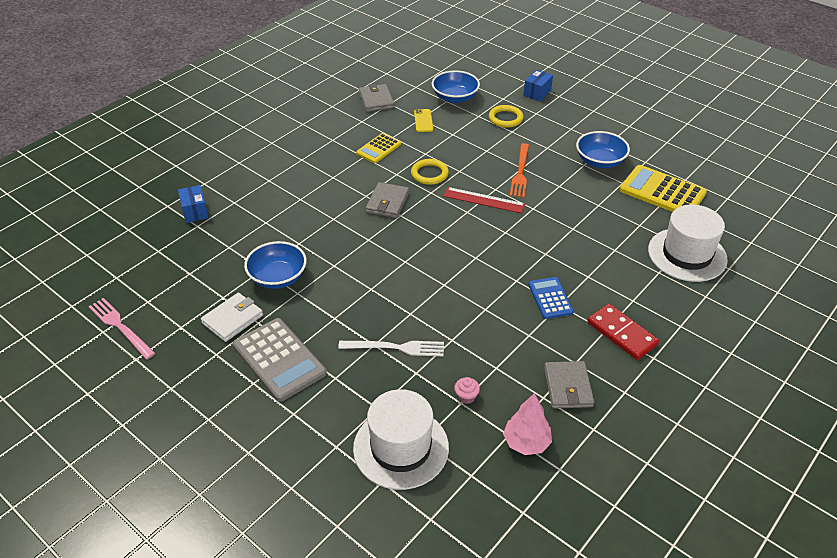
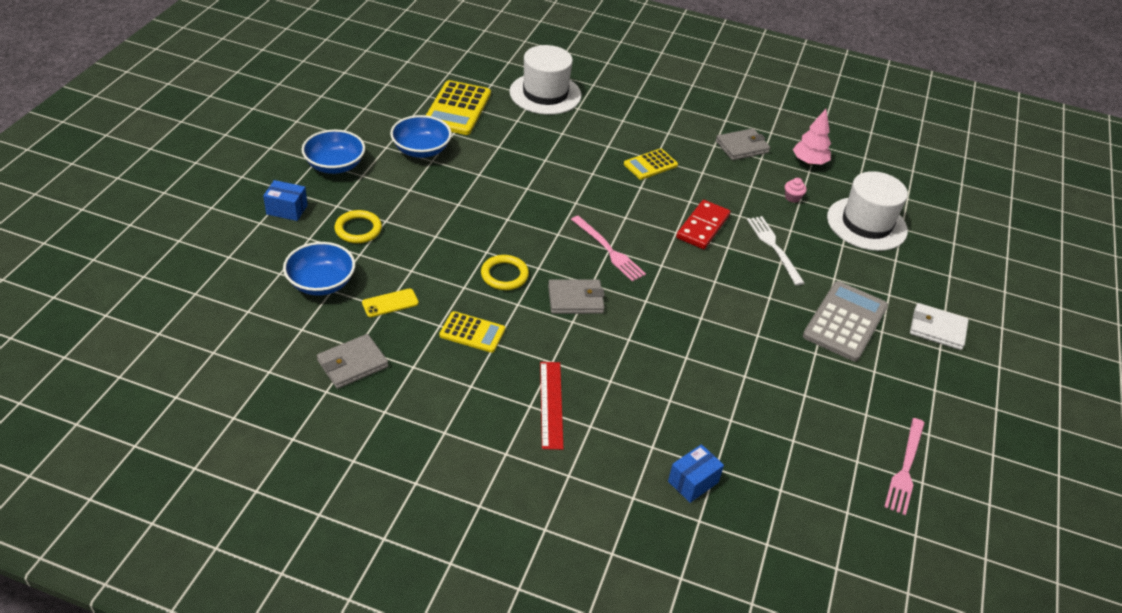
camera: 115 degrees left, 0 degrees up
(232, 319) = (826, 374): white wallet -> white wallet (937, 329)
(278, 277) = (747, 358): blue bowl -> blue bowl (335, 165)
(435, 235) = (608, 250): none -> pink fork
(484, 200) = (531, 224): red ruler -> red ruler (551, 404)
(520, 172) = (468, 204): orange fork -> none
(550, 298) = (650, 165): blue calculator -> yellow calculator
(622, 333) = (666, 124): red domino -> red domino (702, 227)

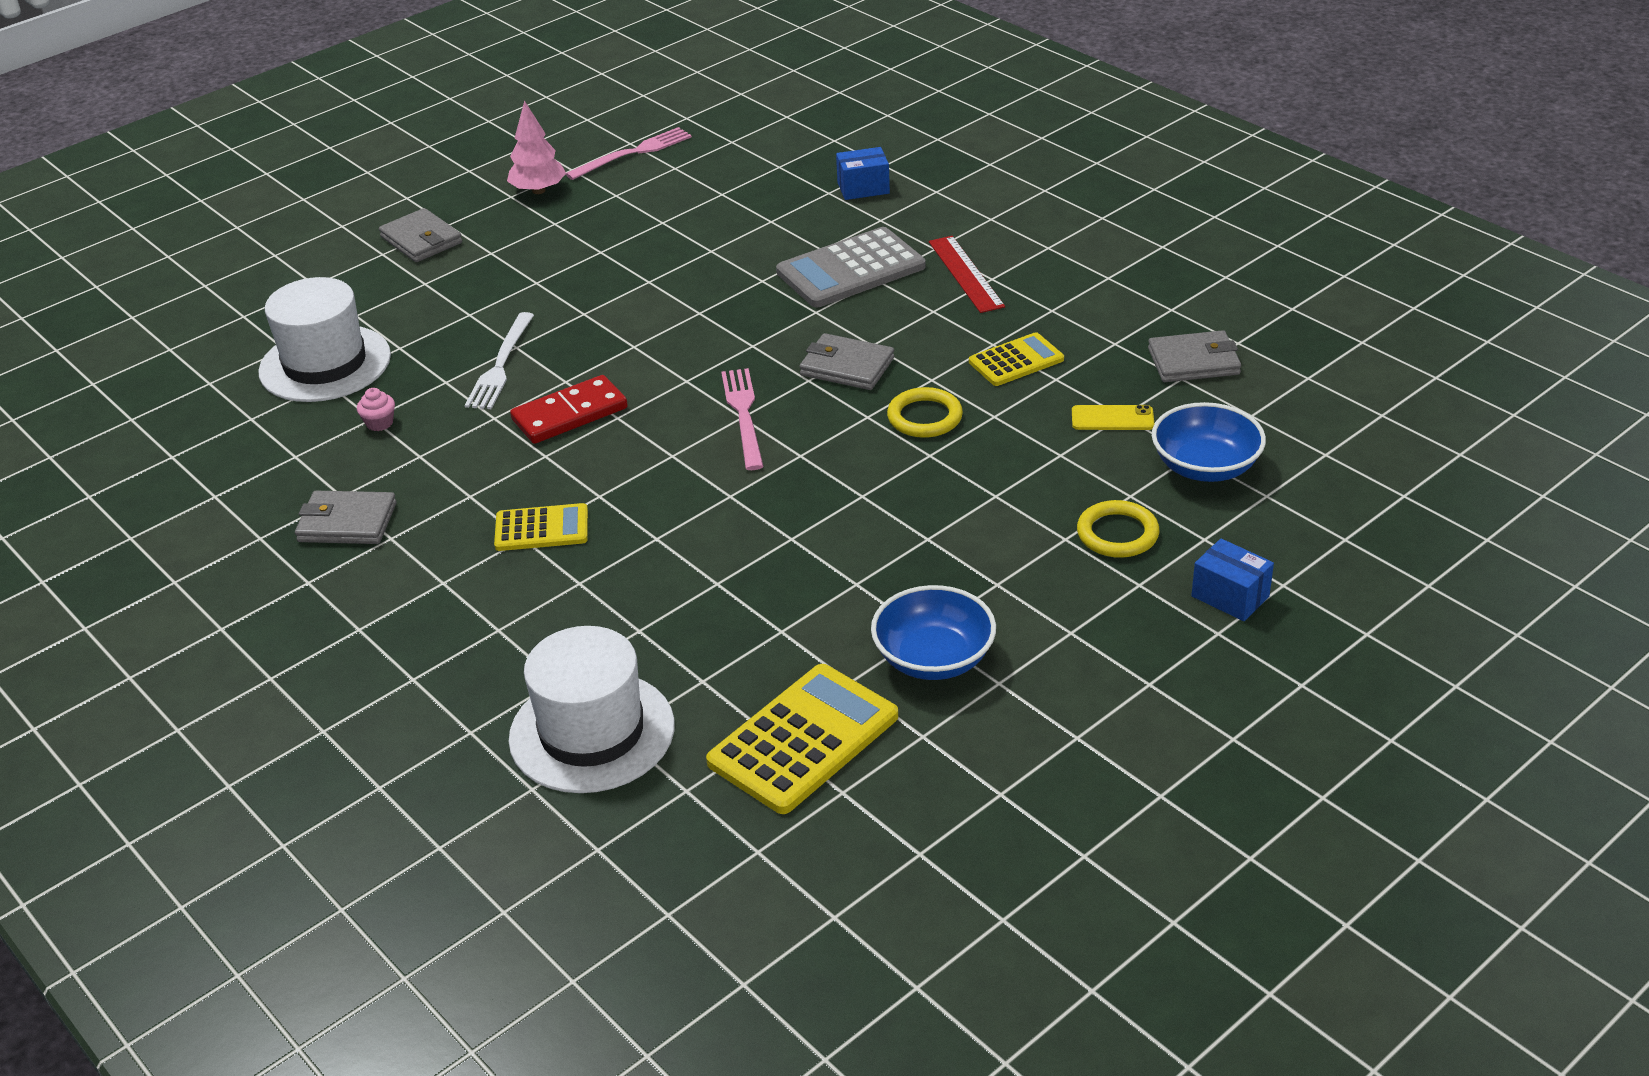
camera: 145 degrees left, 5 degrees down
(335, 165) = (1114, 664): blue bowl -> none
(472, 332) = (1016, 361): yellow calculator -> yellow calculator turned 105 degrees clockwise
(551, 404) = (966, 274): red ruler -> red ruler turned 45 degrees counterclockwise
(809, 162) = (273, 470): pink tree -> pink tree (538, 190)
(845, 321) = (522, 270): grey calculator -> grey calculator (851, 269)
(937, 329) = (421, 240): white wallet -> grey wallet

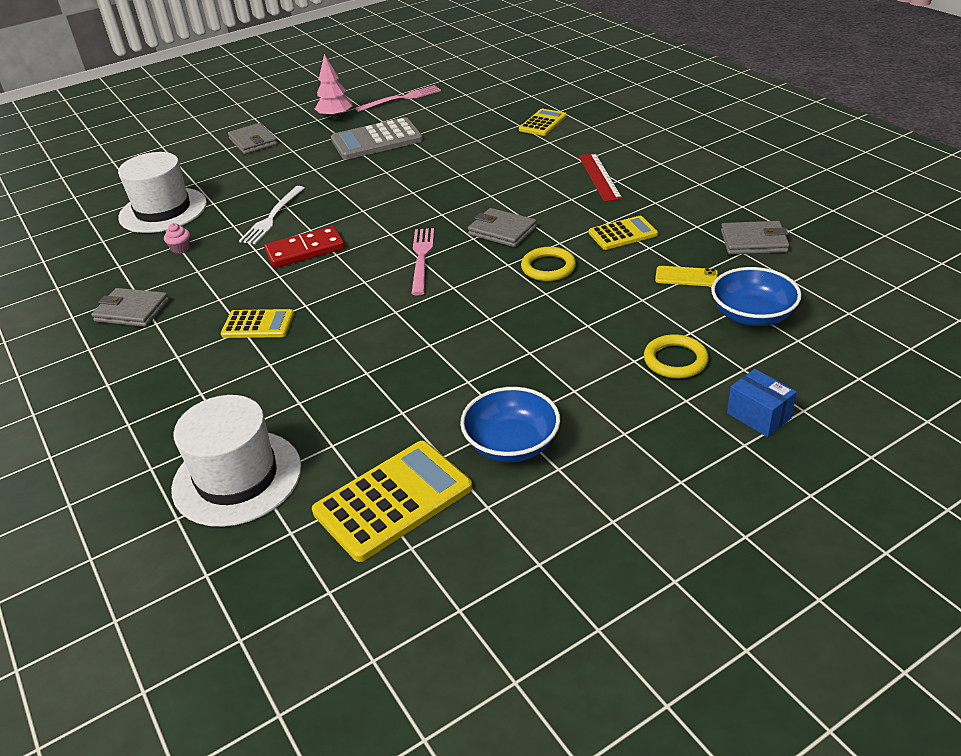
camera: 10 degrees right, 0 degrees up
(851, 269) = (521, 171): grey calculator -> grey calculator (377, 140)
(863, 188) = (543, 123): blue box -> yellow calculator

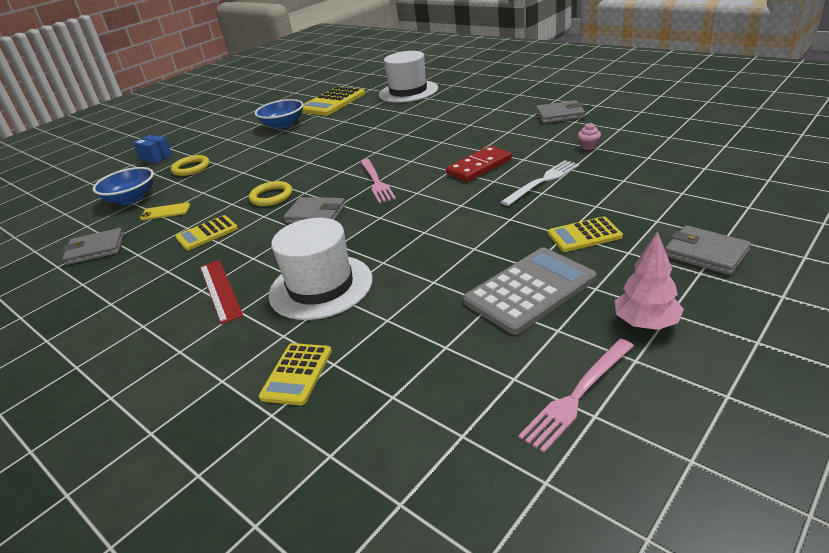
camera: 165 degrees right, 5 degrees down
(163, 210) = (662, 164): white hat -> white hat (321, 287)
(258, 325) = (462, 128): yellow calculator -> yellow calculator (584, 235)
(272, 217) = (543, 181): white fork -> white fork turned 45 degrees clockwise

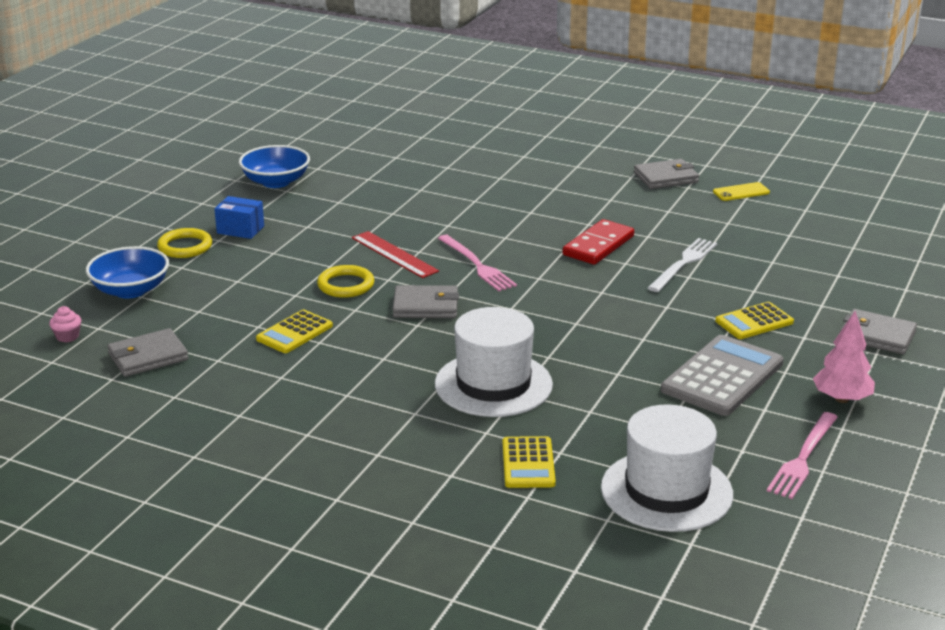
camera: 20 degrees left, 5 degrees down
(156, 157) = (108, 231): blue box -> blue box (240, 230)
(165, 212) = (205, 307): yellow phone -> yellow phone (741, 192)
(220, 290) = (372, 394): red ruler -> red ruler (394, 254)
(332, 102) = (327, 148): yellow calculator -> none
(408, 91) = (435, 134): white hat -> white hat (666, 491)
(588, 146) = (718, 221): pink cupcake -> pink cupcake (67, 336)

